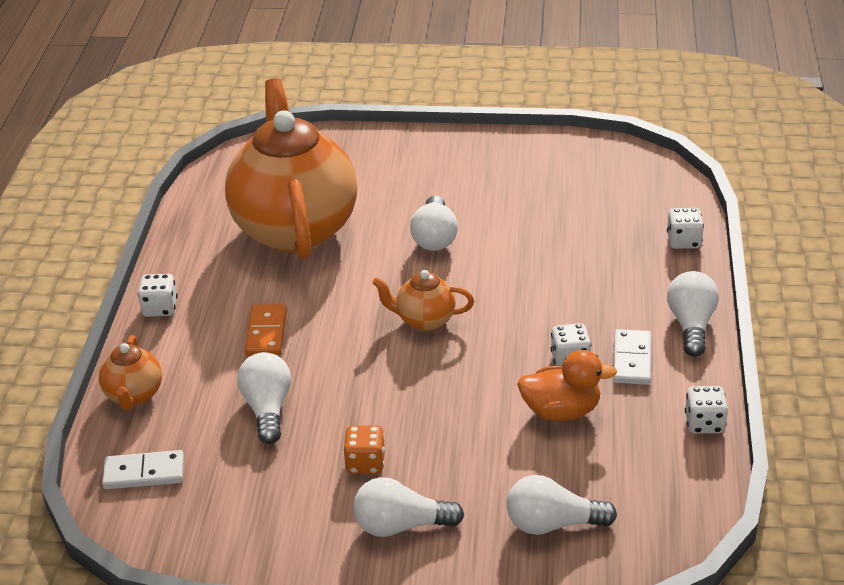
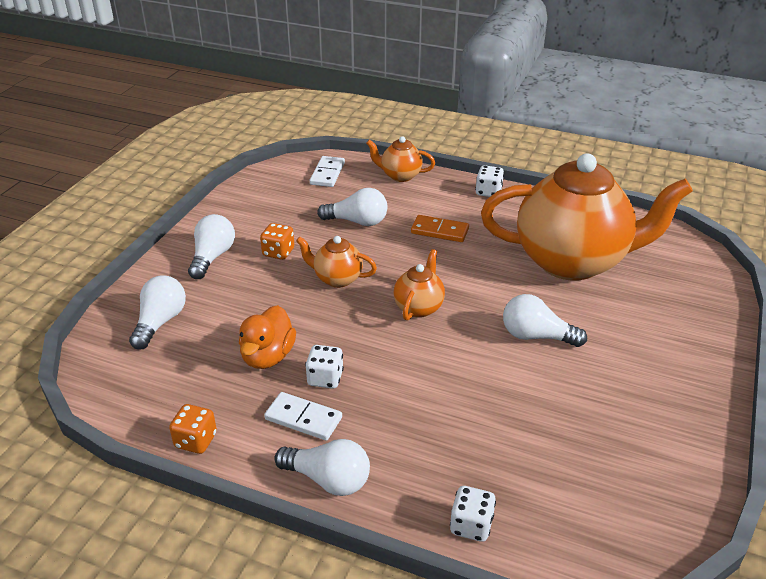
camera: 105 degrees right, 0 degrees up
(400, 395) = (337, 279): none -> orange teapot
(704, 423) = (196, 440): white dice -> orange dice

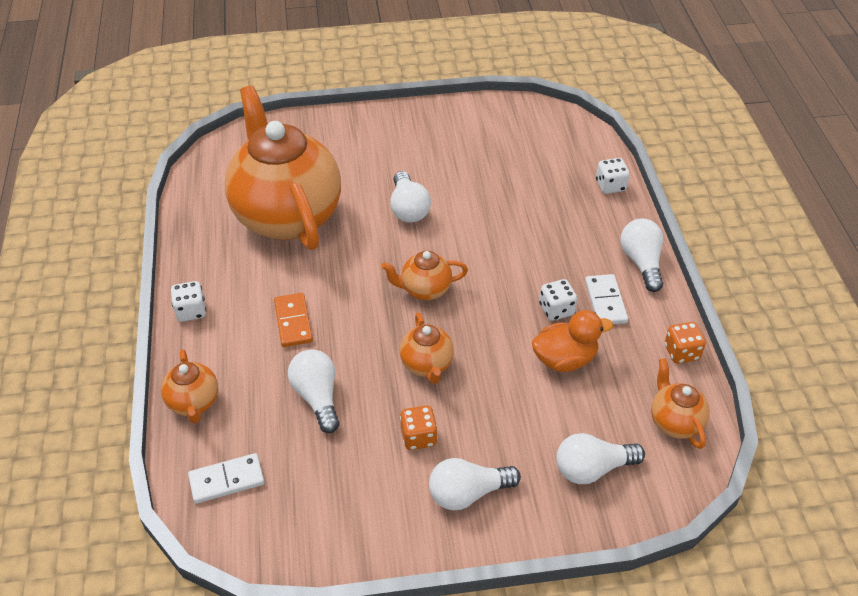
camera: 120 degrees left, 10 degrees up
(140, 391) = (675, 422): none -> orange teapot

